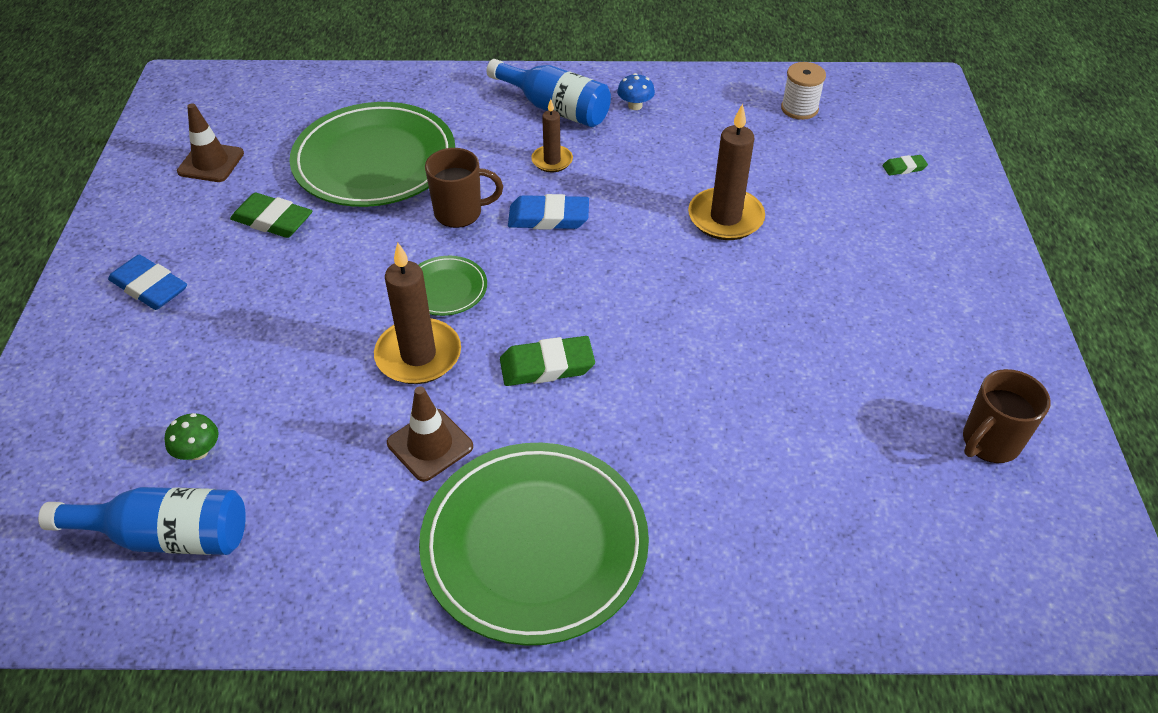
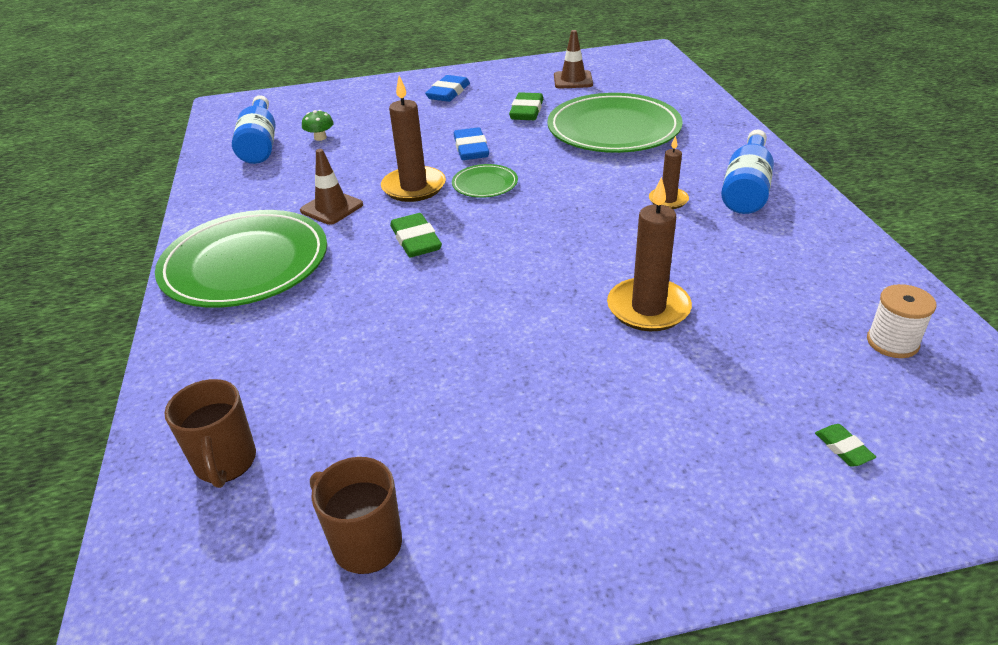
camera: 80 degrees right, 10 degrees down
(460, 213) = (573, 173): brown mug -> brown mug (225, 463)
(548, 217) = (590, 211): blue eraser -> blue eraser (471, 149)
(635, 105) = (790, 229): blue mushroom -> none

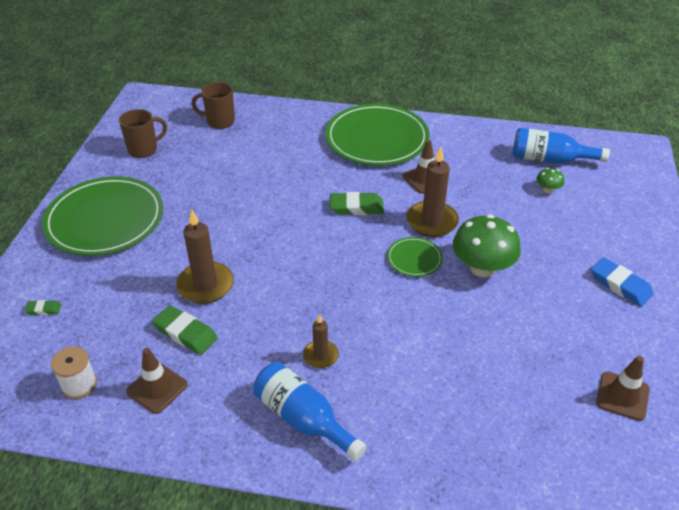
camera: 110 degrees right, 5 degrees up
(471, 149) = (482, 268): blue eraser -> green mushroom
(526, 111) = (548, 328): green eraser -> green eraser (185, 333)
(613, 129) = (474, 378): green plate -> green plate (105, 220)
(822, 282) = (157, 388): none -> brown traffic cone

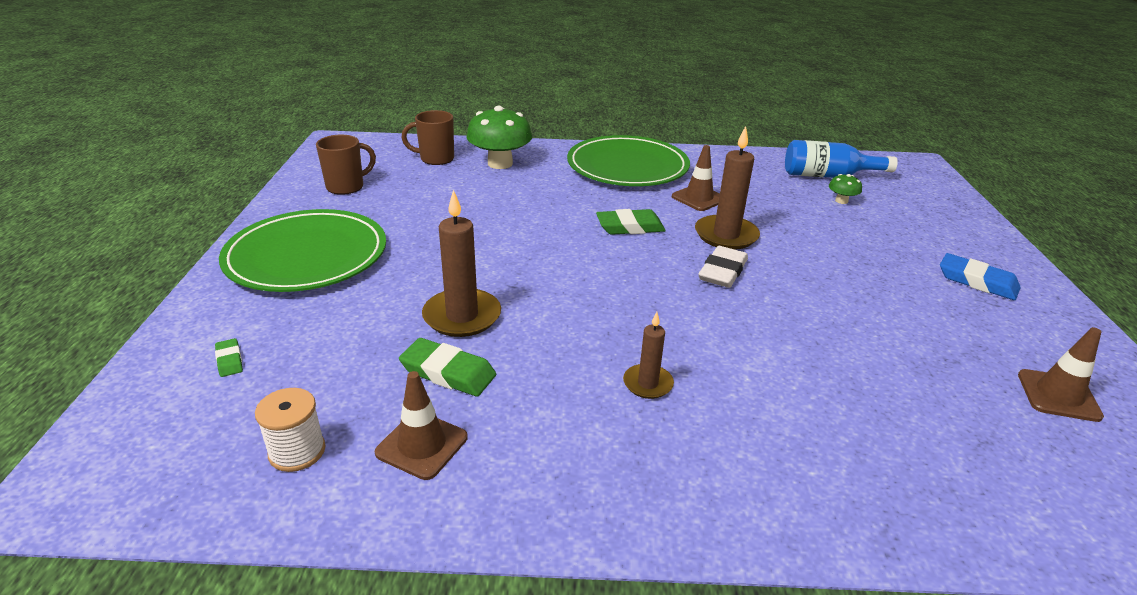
camera: 10 degrees left, 10 degrees down
(43, 309) = (229, 360): green eraser -> green eraser turned 75 degrees clockwise
(304, 419) = (654, 464): blue bottle -> none
(414, 259) = (722, 271): green plate -> white eraser
(482, 268) = (808, 275): green mushroom -> green mushroom (500, 163)

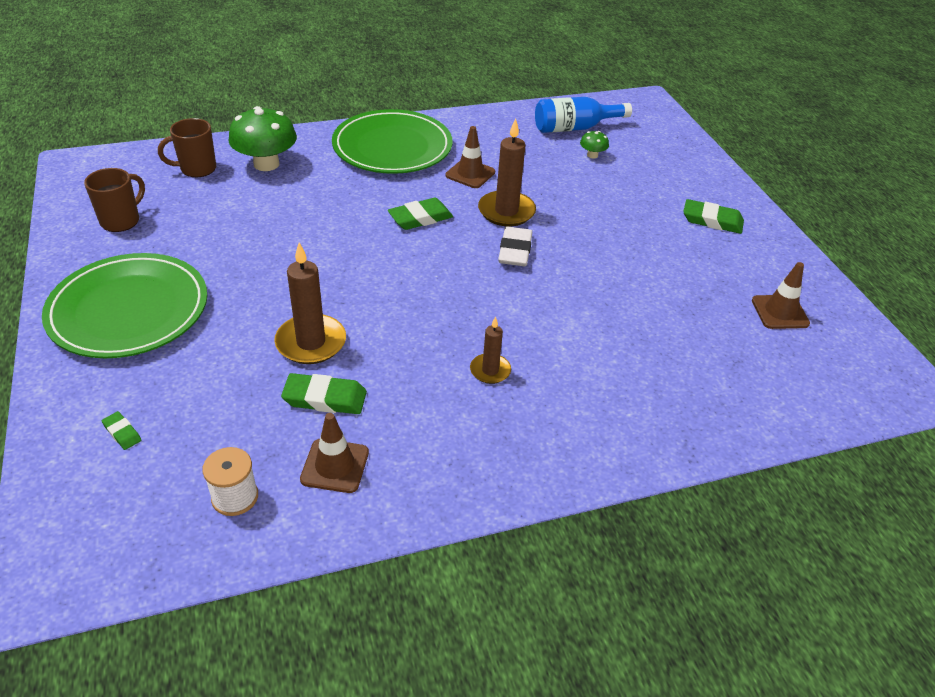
camera: 20 degrees left, 10 degrees up
(977, 281) = (712, 220): blue eraser -> green eraser

